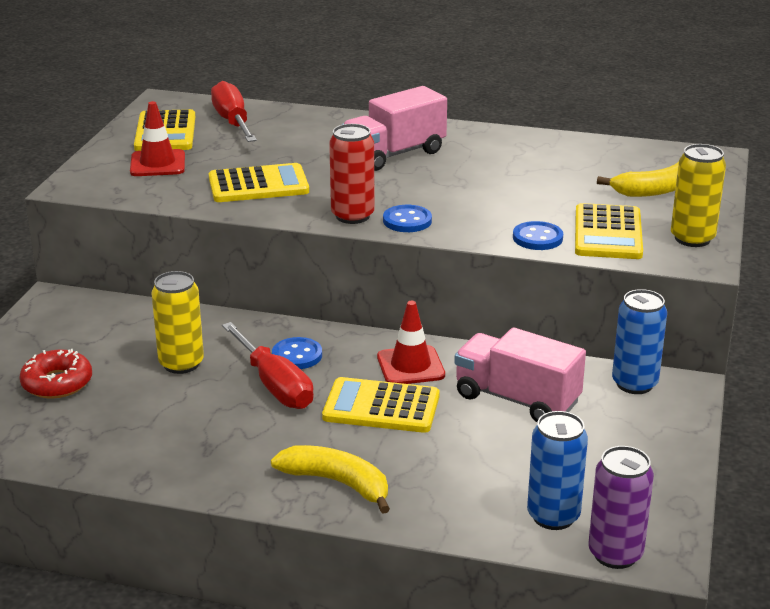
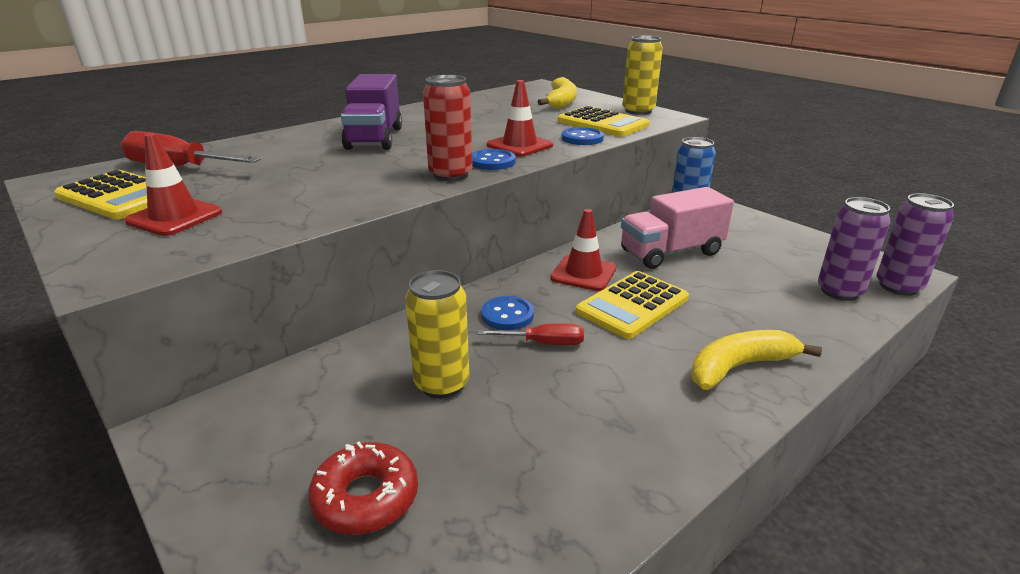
camera: 55 degrees left, 0 degrees up
(258, 185) = (322, 190): yellow calculator -> none
(274, 385) = (543, 343): red screwdriver -> red screwdriver, size x0.58
(394, 154) = (374, 138): pink truck -> purple truck
(469, 217) = (519, 145): none -> red traffic cone
(553, 516) = (839, 291): blue can -> purple can

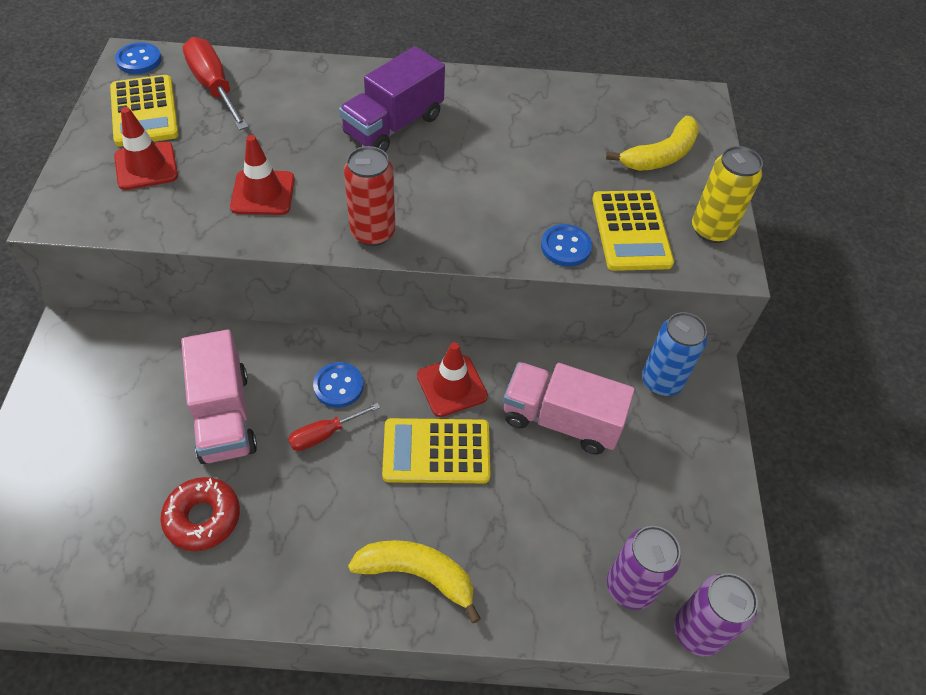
camera: 40 degrees right, 25 degrees up
(366, 497) = (99, 466): red donut -> red donut (203, 518)
(442, 384) = (224, 416): yellow can -> pink truck
(492, 162) = (430, 234): blue button -> blue button (139, 60)
(519, 145) = (491, 221): red traffic cone -> red traffic cone (263, 193)
(543, 343) = (325, 434): red screwdriver -> red screwdriver turned 105 degrees clockwise

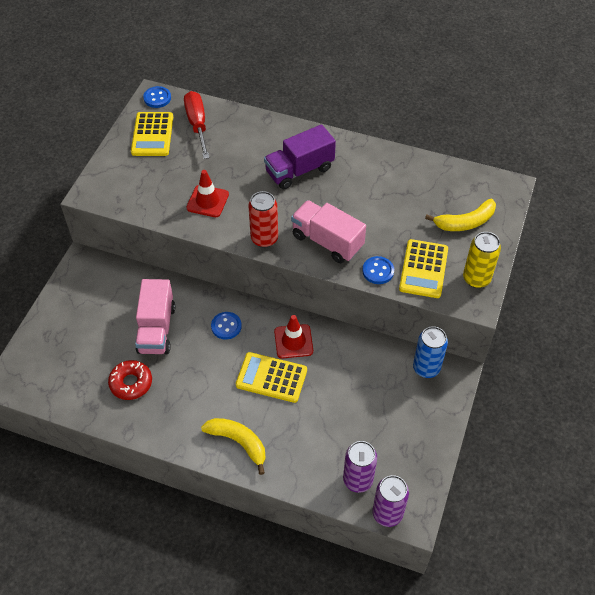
camera: 20 degrees right, 0 degrees up
(146, 166) = (145, 171): red traffic cone -> none
(325, 434) = (210, 353): red screwdriver -> none
(561, 420) = (353, 377): pink truck -> pink truck (327, 241)

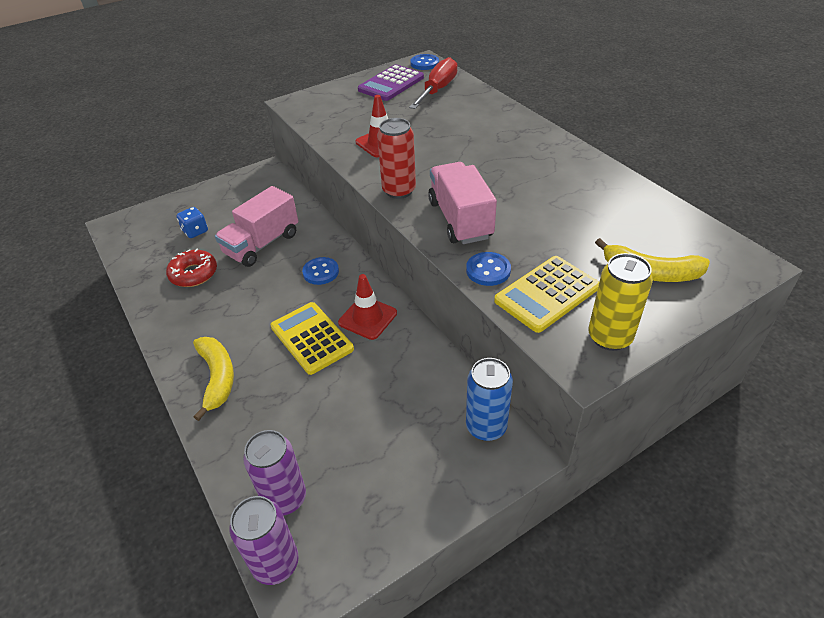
camera: 40 degrees right, 10 degrees down
(88, 348) = (195, 231): none -> blue dice
(152, 134) = (391, 84): yellow calculator -> purple calculator
(299, 170) = (496, 153): purple truck -> none

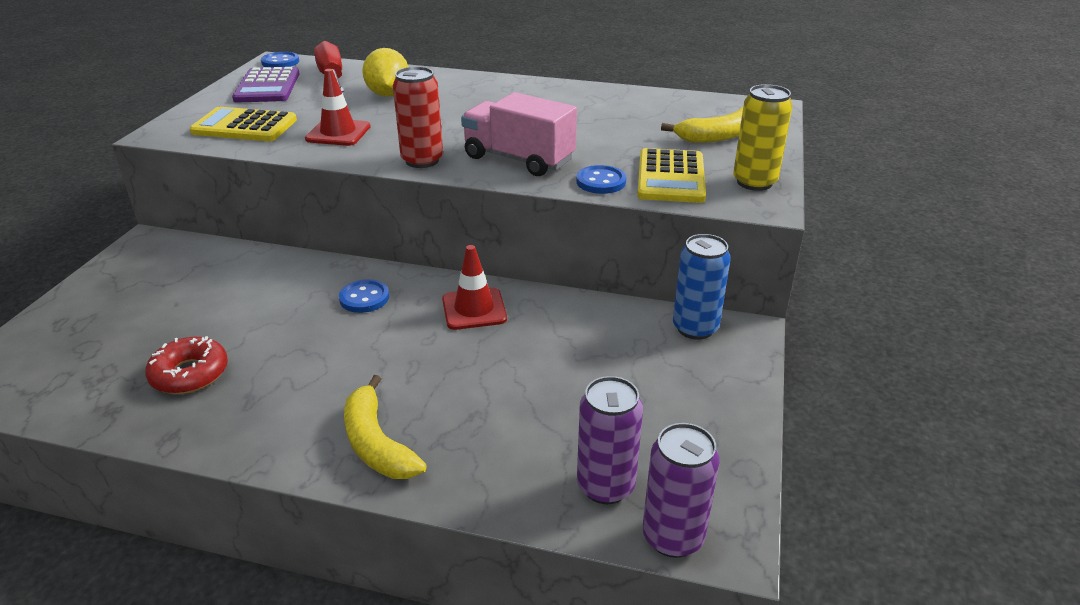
camera: 45 degrees left, 10 degrees down
(195, 231) = (125, 335): blue dice -> none
(217, 378) = (377, 443): yellow banana -> yellow banana turned 150 degrees counterclockwise
(262, 244) = (248, 306): pink truck -> none
(311, 338) = (438, 354): yellow calculator -> yellow calculator (244, 126)
(453, 119) = (388, 94): none -> yellow lemon

